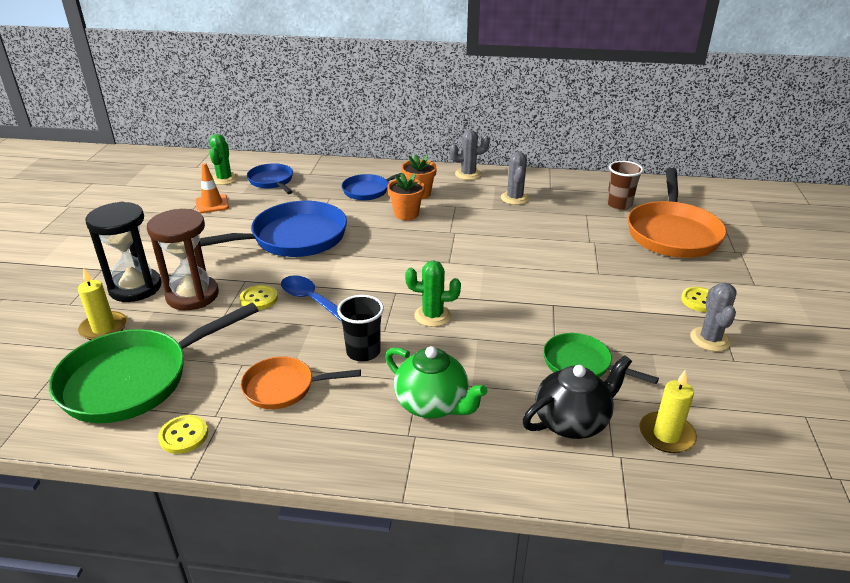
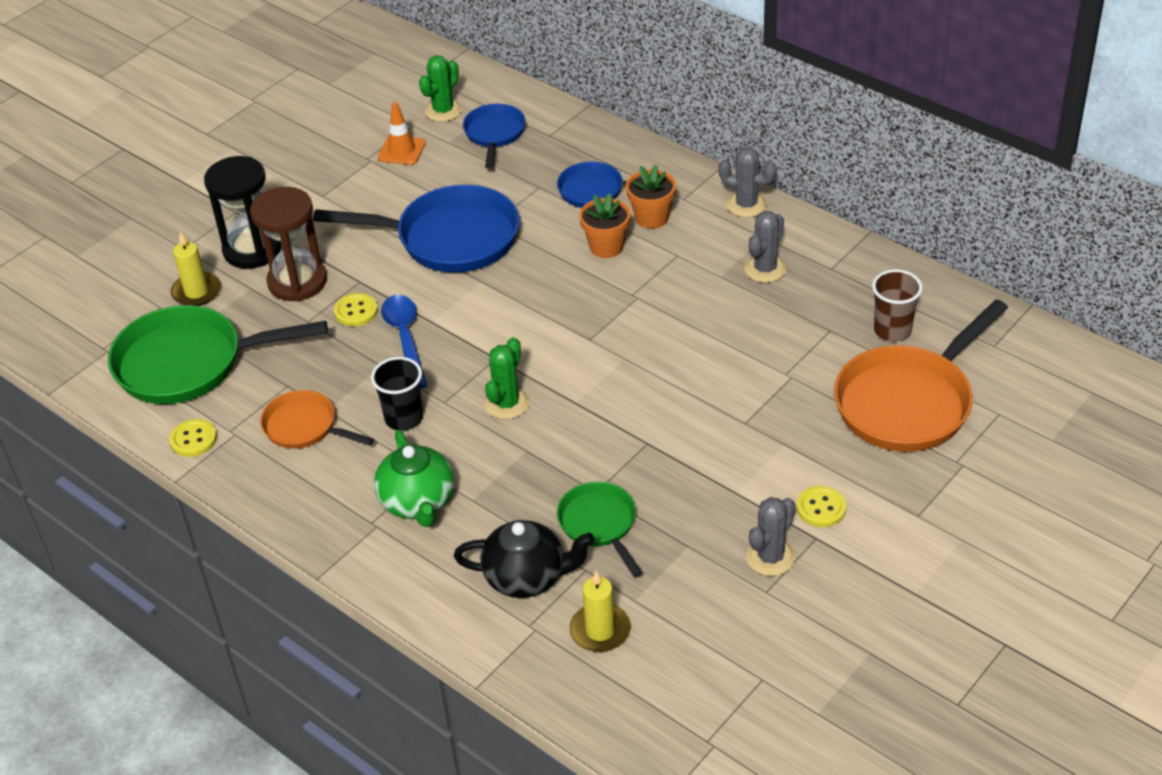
camera: 35 degrees right, 10 degrees up
(432, 316) = (507, 404): green cactus -> green cactus turned 75 degrees clockwise

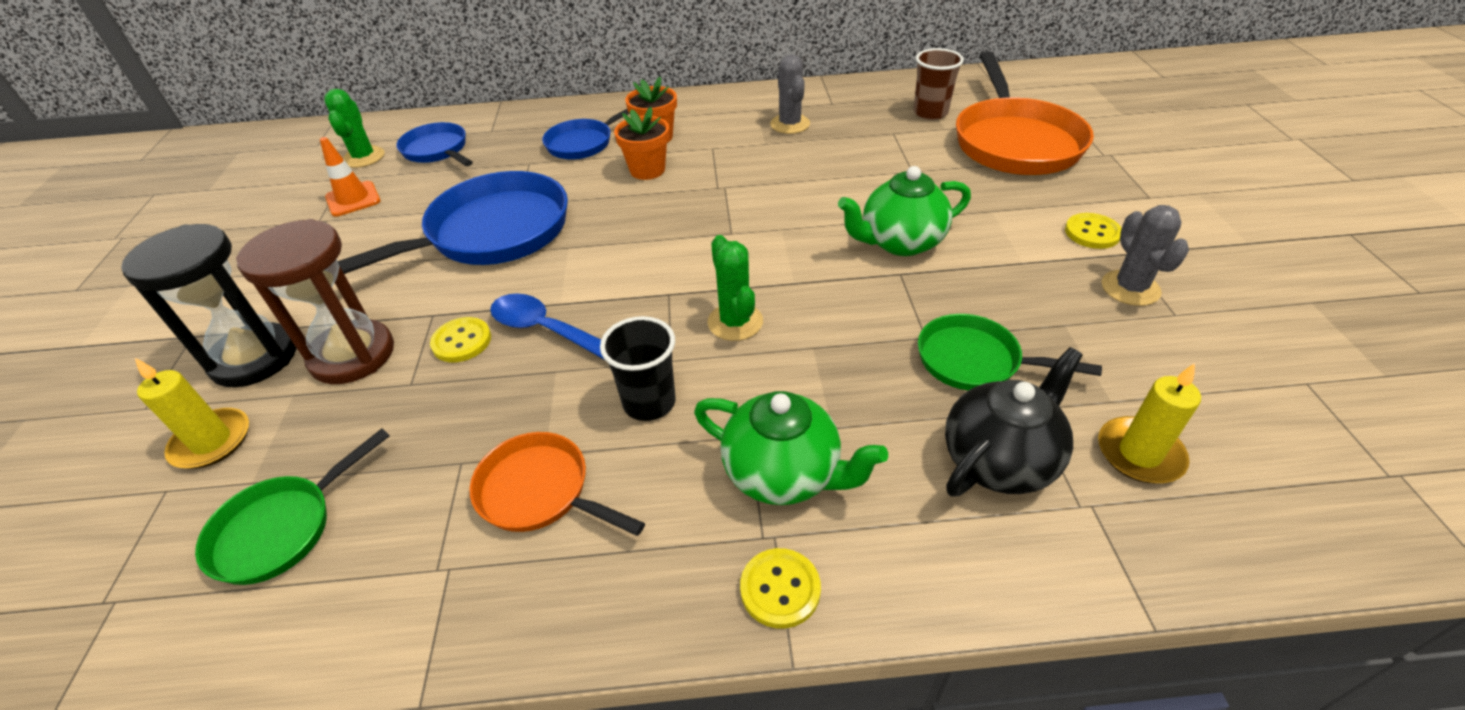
camera: 45 degrees left, 0 degrees up
(189, 363) = (282, 528): green pan -> green pan, size x0.56
(193, 439) = (390, 621): yellow button -> yellow button (780, 589)
(305, 427) = (540, 492): orange pan -> orange pan turned 45 degrees clockwise
(683, 422) = (900, 242): none -> green teapot
(746, 205) = (715, 100): grey cactus -> none

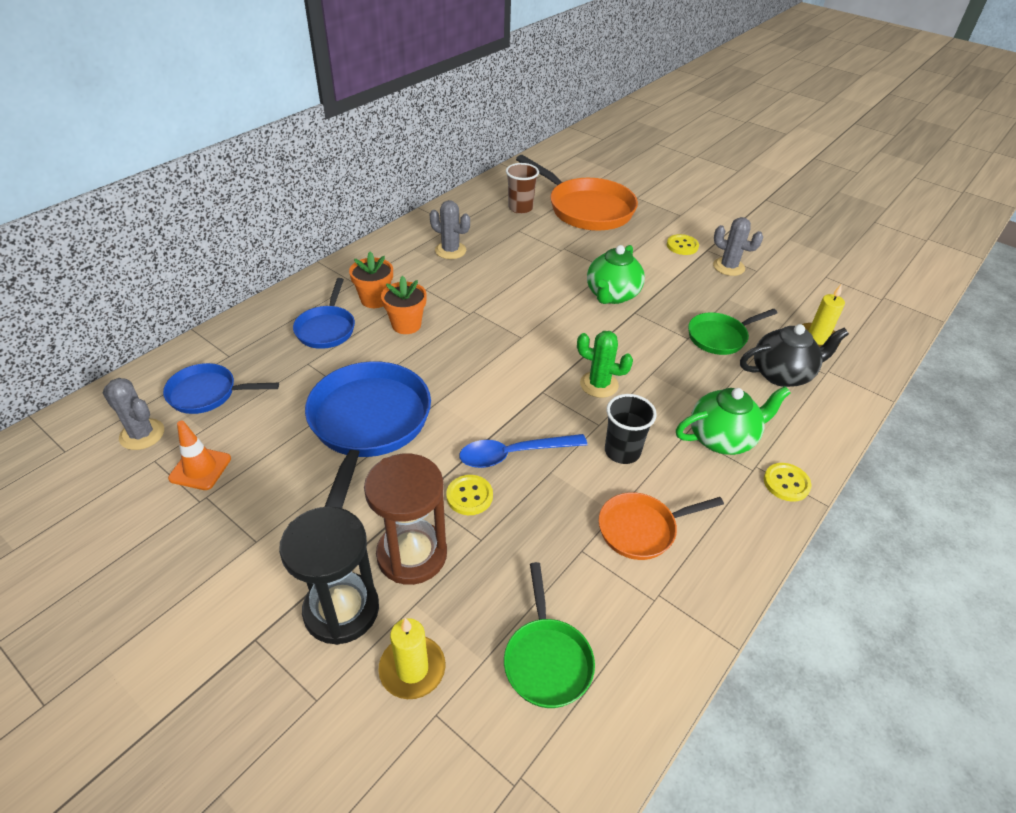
camera: 50 degrees left, 0 degrees up
(364, 157) = (142, 434): green cactus -> grey cactus
(999, 460) = (782, 374): black teapot -> black teapot turned 75 degrees clockwise

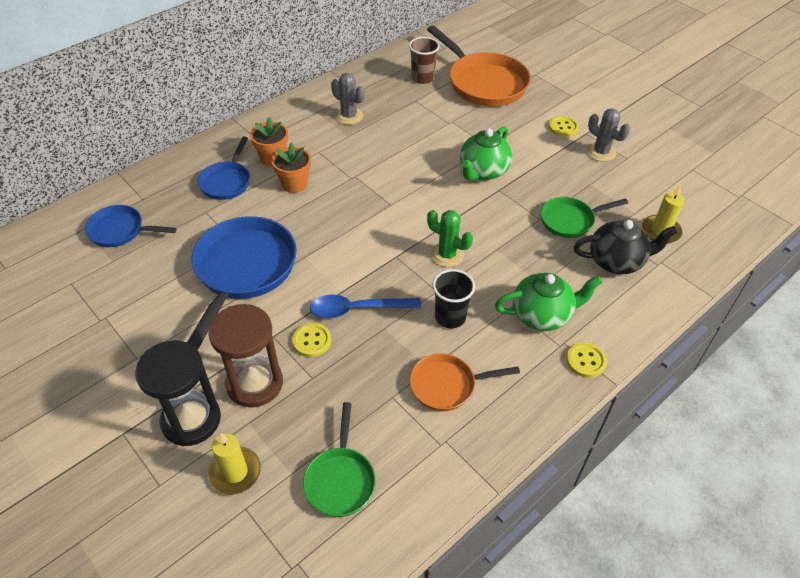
camera: 10 degrees right, 5 degrees up
(142, 434) = (64, 260): grey cactus -> none
(200, 468) = (104, 294): orange traffic cone -> none

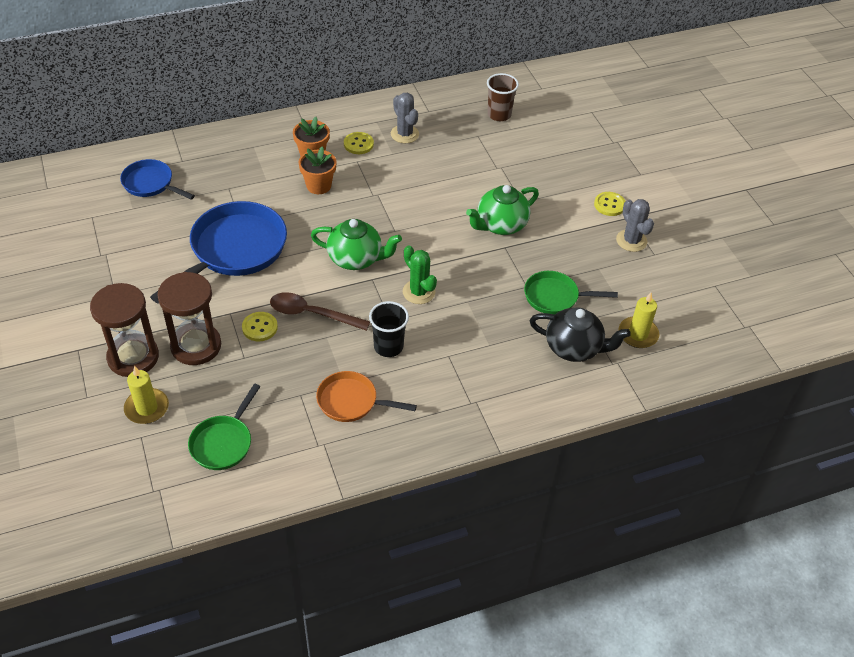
camera: 20 degrees right, 0 degrees up
(191, 420) = (133, 357): black hourglass -> brown hourglass
(227, 181) = (261, 166): blue pan -> none
(357, 309) = (312, 314): blue spoon -> brown spoon
(483, 83) = (557, 136): orange pan -> none
(542, 315) = (471, 372): green teapot -> green teapot (356, 259)
(586, 361) = (485, 423): yellow button -> yellow button (358, 144)

